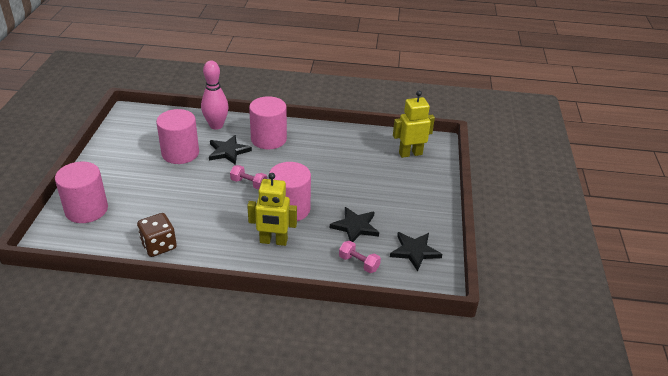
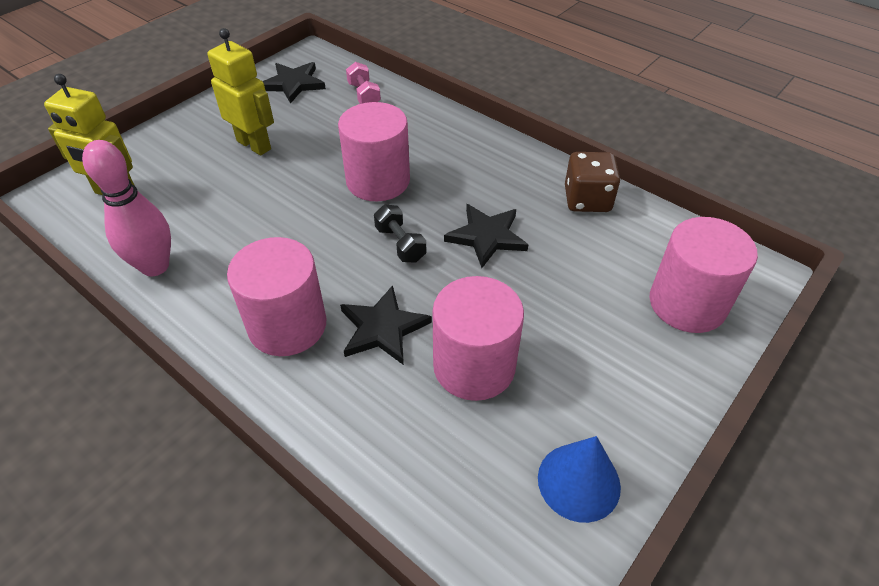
camera: 145 degrees left, 10 degrees up
(122, 137) = (579, 482): none -> blue cone
(216, 125) = (354, 418): pink bowling pin -> pink bowling pin (155, 266)
(249, 183) = (400, 244): pink dumbbell -> black dumbbell
(273, 241) = (435, 150): yellow robot -> yellow robot (254, 145)
(355, 226) = (323, 129): black star -> black star (487, 236)

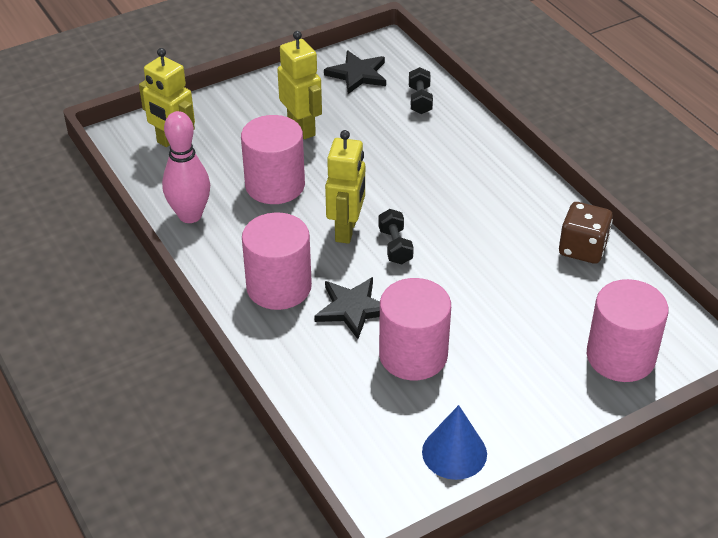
camera: 20 degrees right, 5 degrees down
(341, 239) = (346, 230): none -> yellow robot
(364, 95) = (420, 100): pink dumbbell -> black dumbbell
(378, 181) = (399, 187): pink cylinder -> pink cylinder (275, 185)
(487, 236) = (473, 258): black star -> none

